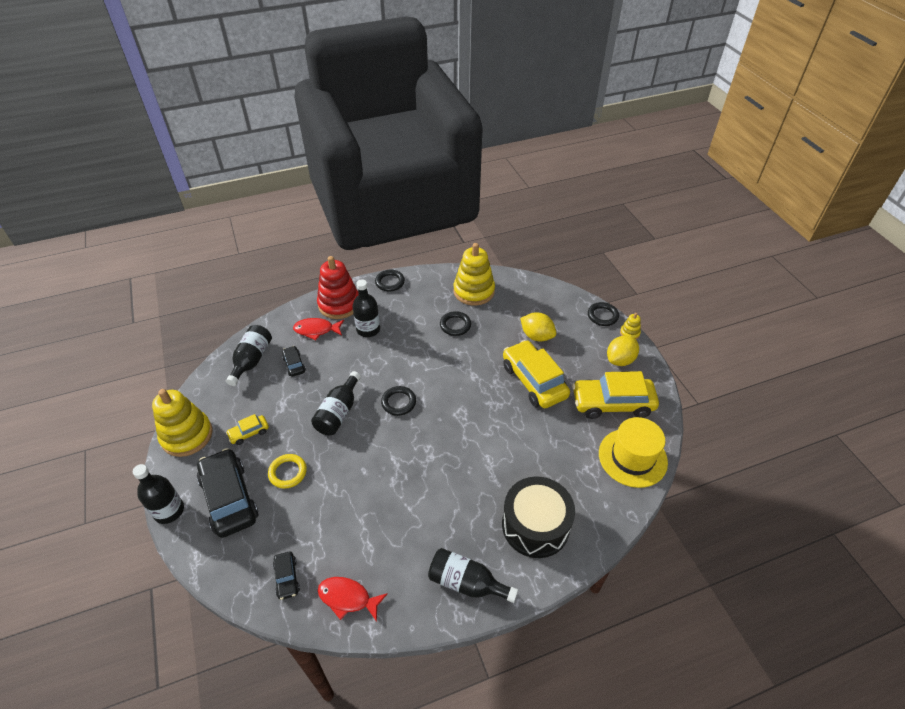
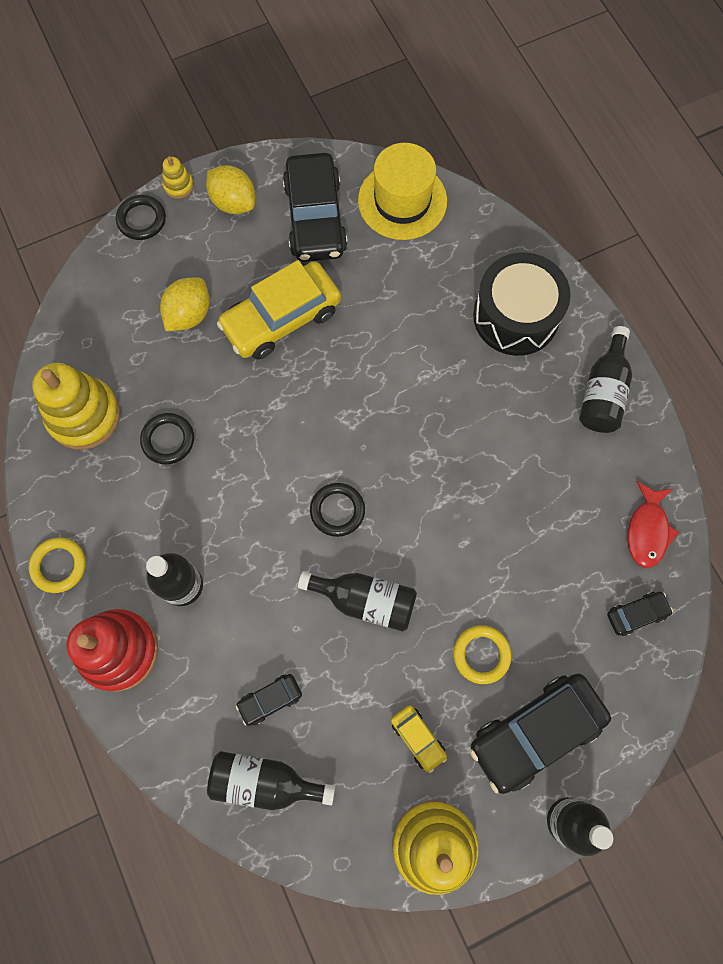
camera: 95 degrees left, 25 degrees up
(316, 330) = (186, 679): red fish -> none
(390, 282) = (59, 566): black ring -> yellow ring
(612, 403) = (315, 218): yellow car -> black car

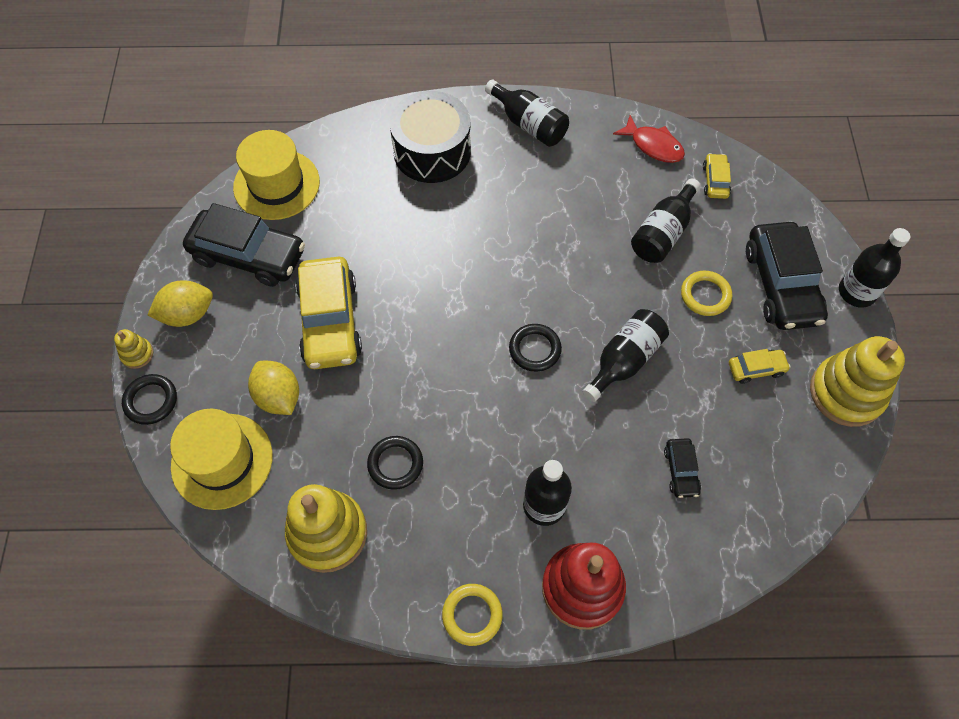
camera: 65 degrees left, 10 degrees down
(112, 302) = (222, 461): none -> yellow hat
(264, 781) = (751, 504): black bottle -> black bottle (662, 233)
(636, 614) = (715, 181): black car -> yellow car

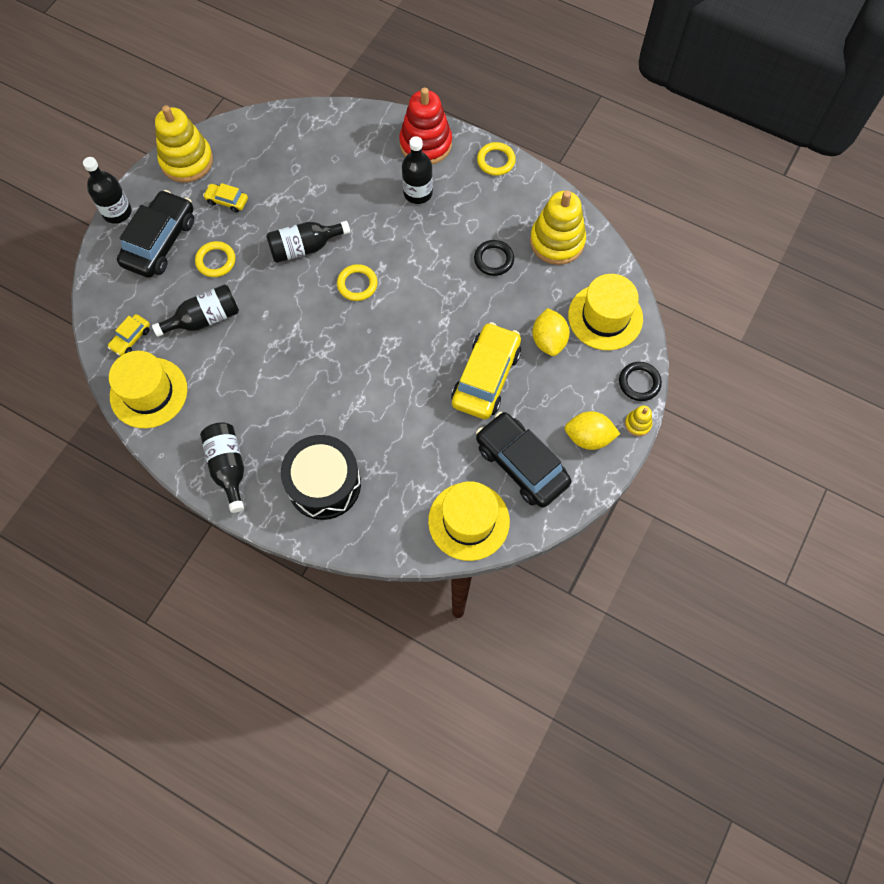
camera: 150 degrees left, 5 degrees up
(535, 349) = (357, 284): black ring -> yellow ring
(653, 146) = (148, 392): red fish -> yellow hat
(681, 471) = (323, 170): black car -> none

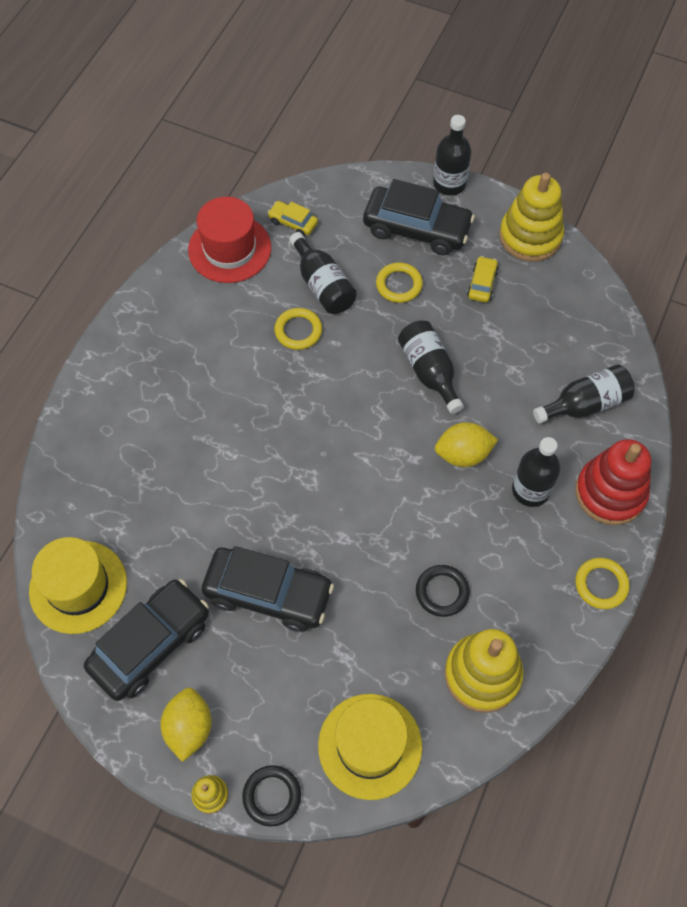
camera: 85 degrees right, 5 degrees down
(148, 392) = (229, 249): yellow hat -> red hat
(228, 467) = (145, 333): black bottle -> black bottle (585, 404)
(324, 484) = (125, 428): black drum -> none
(357, 284) = (385, 434): yellow ring -> yellow ring (298, 331)
(486, 377) = (268, 593): yellow car -> black car
(548, 340) = (327, 670): yellow lemon -> yellow lemon (463, 454)

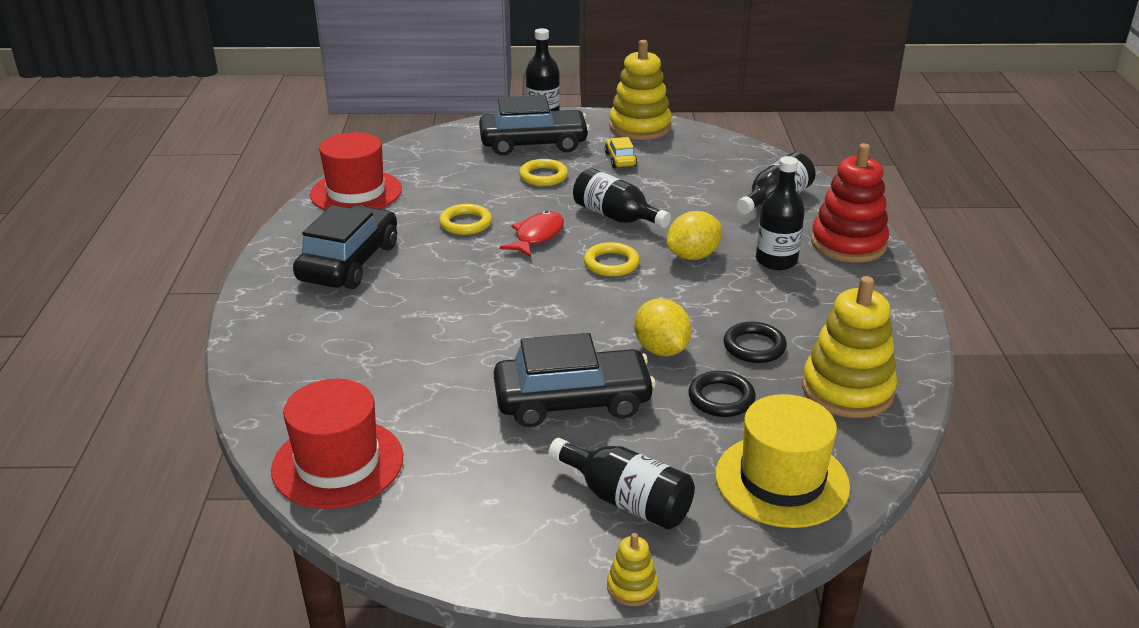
camera: 25 degrees left, 30 degrees down
(78, 587) = (338, 463): yellow hat -> red hat
(150, 644) = (462, 482): black car -> black car (349, 262)
(189, 728) = (561, 537): yellow lemon -> yellow lemon (661, 349)
(272, 796) = (707, 561): black ring -> black ring (721, 398)
(293, 222) = (410, 165): yellow car -> none
(323, 285) = (469, 192): black bottle -> black bottle (626, 501)
(348, 373) = (537, 236): none -> red fish
(601, 584) = (897, 299): yellow ring -> yellow ring (611, 263)

